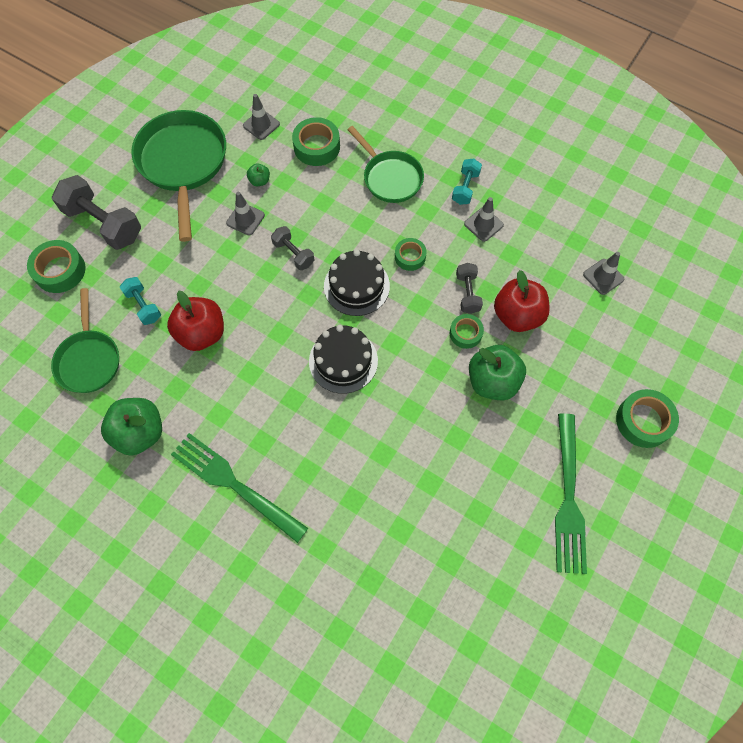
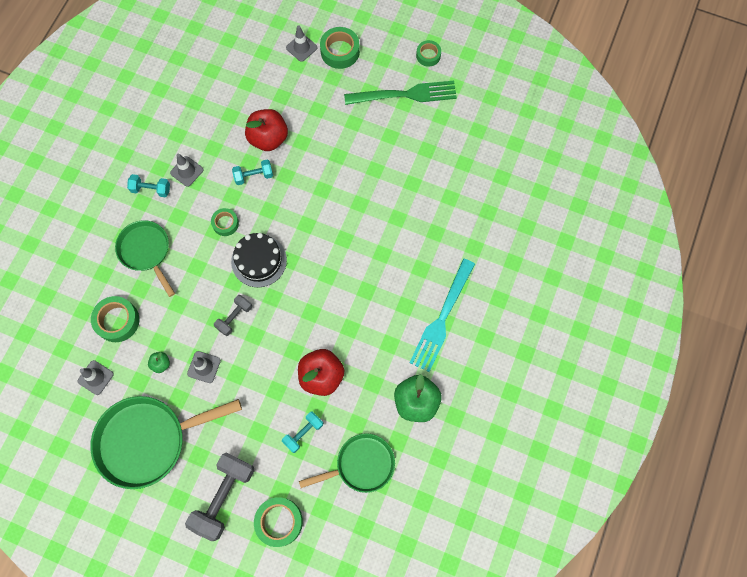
camera: 100 degrees left, 5 degrees up
(234, 484) = (442, 318): green fork -> turquoise fork
(343, 361) = (328, 259): black cake -> none
(390, 178) = (146, 251): green pan -> green pan turned 75 degrees counterclockwise
(465, 333) = (289, 173): green tape -> green tape (428, 55)
(467, 293) = (254, 176): grey dumbbell -> turquoise dumbbell
(492, 381) = (326, 150): green apple -> none
(603, 277) = (225, 82): grey traffic cone -> grey traffic cone (301, 48)

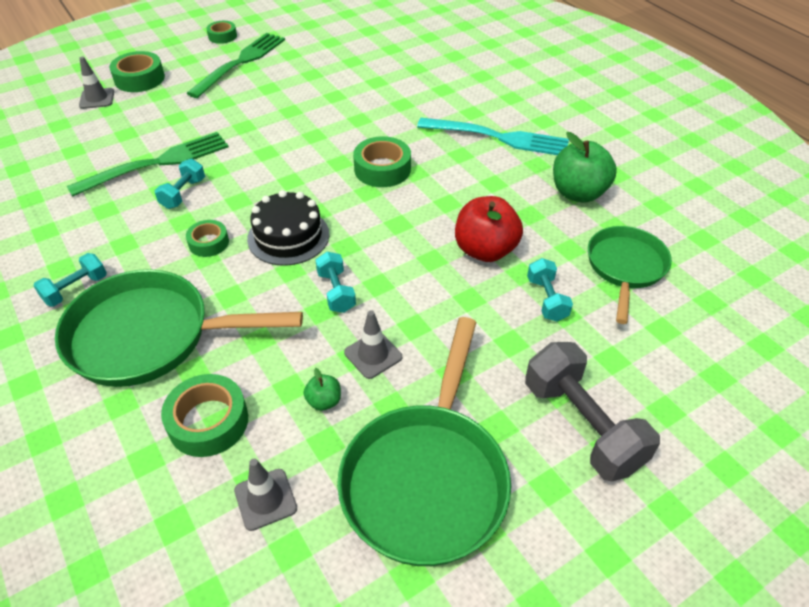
camera: 55 degrees left, 25 degrees down
(146, 251) = (149, 336): green pan -> green pan, size x1.59
(187, 171) = (100, 245): grey traffic cone -> none
(234, 317) = (336, 292): grey dumbbell -> turquoise dumbbell
(268, 138) = (157, 163): red apple -> green fork
(279, 522) = (657, 380): green tape -> green tape (382, 169)
(442, 318) = (498, 137): turquoise fork -> turquoise fork turned 45 degrees counterclockwise

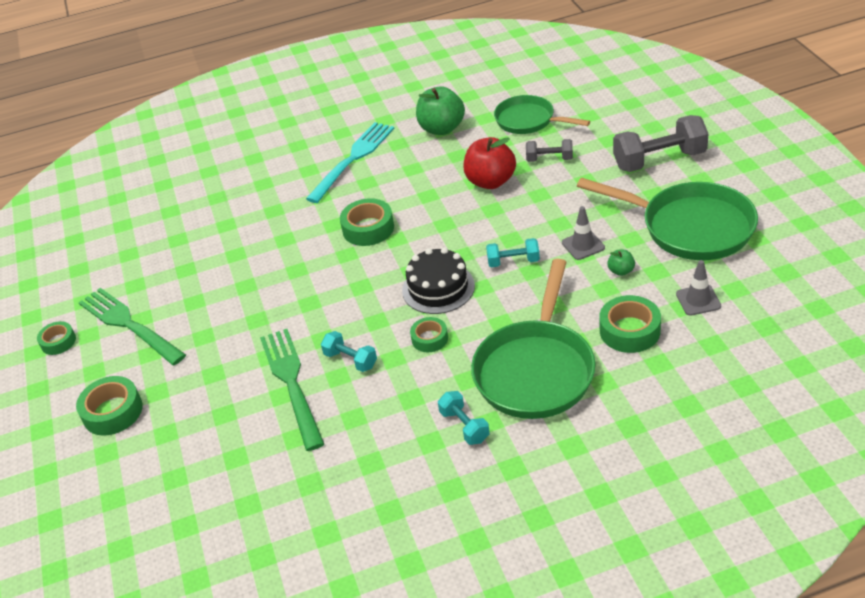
camera: 70 degrees left, 5 degrees down
(97, 99) = (136, 448): grey traffic cone -> none
(547, 299) = (549, 159): turquoise dumbbell -> grey dumbbell

